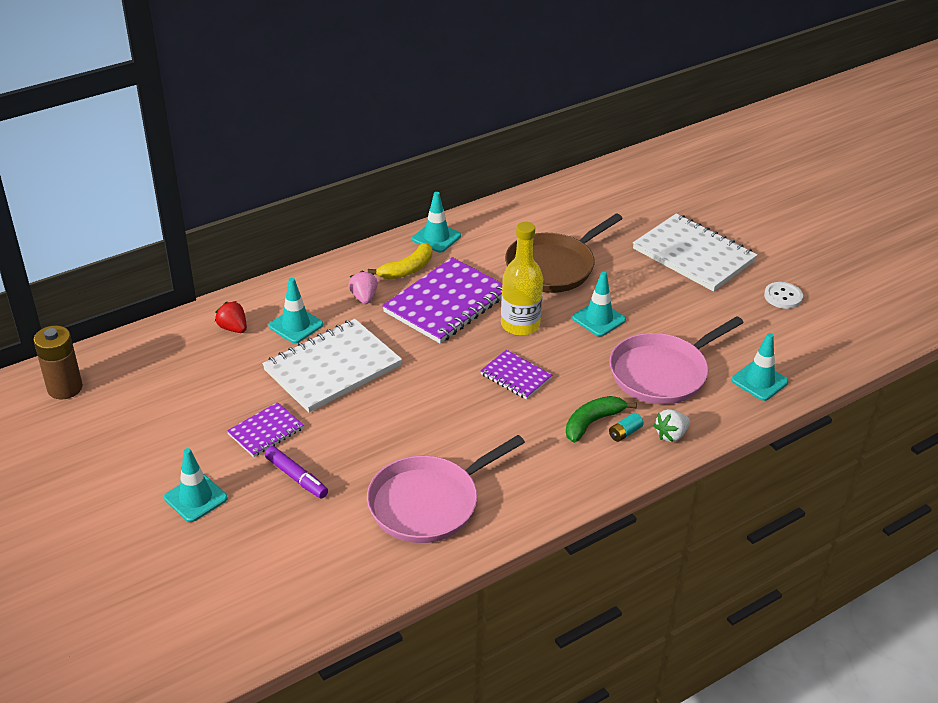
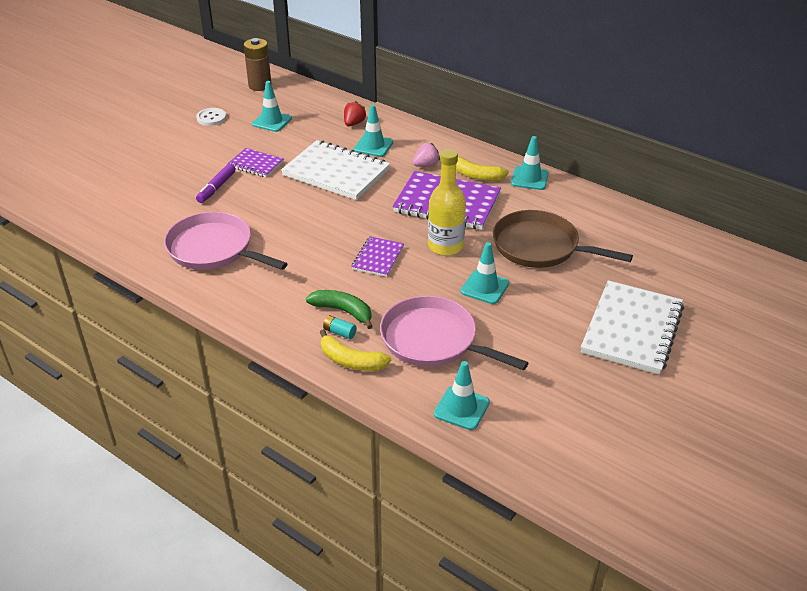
camera: 70 degrees right, 0 degrees up
(195, 498) = (182, 156): turquoise traffic cone -> turquoise traffic cone (272, 121)
(671, 435) = (351, 361): white strawberry -> yellow banana
(783, 296) = (614, 406): white button -> white button (211, 118)

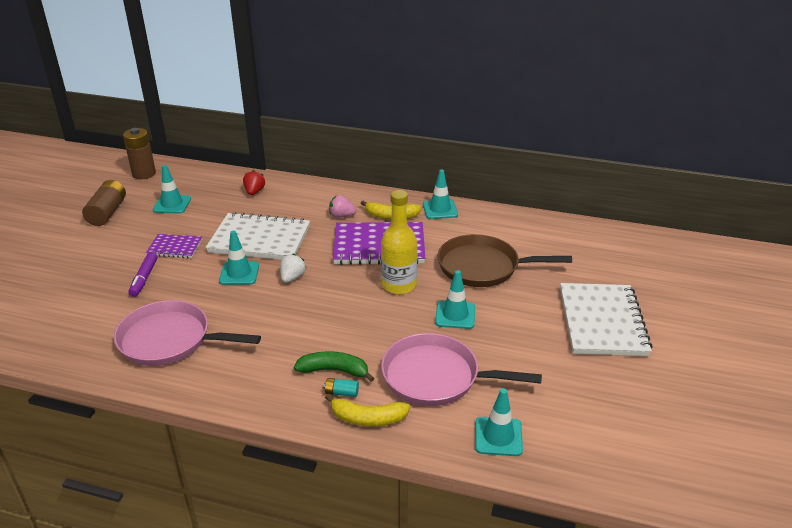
camera: 20 degrees left, 5 degrees down
(211, 118) = (107, 212): white button -> brown battery
(348, 216) = (292, 278): none -> white strawberry
(373, 146) = (283, 208): turquoise traffic cone -> turquoise traffic cone (239, 273)
(378, 258) = (341, 311): purple notebook -> none
(426, 165) = (341, 216): pink strawberry -> pink strawberry turned 120 degrees counterclockwise

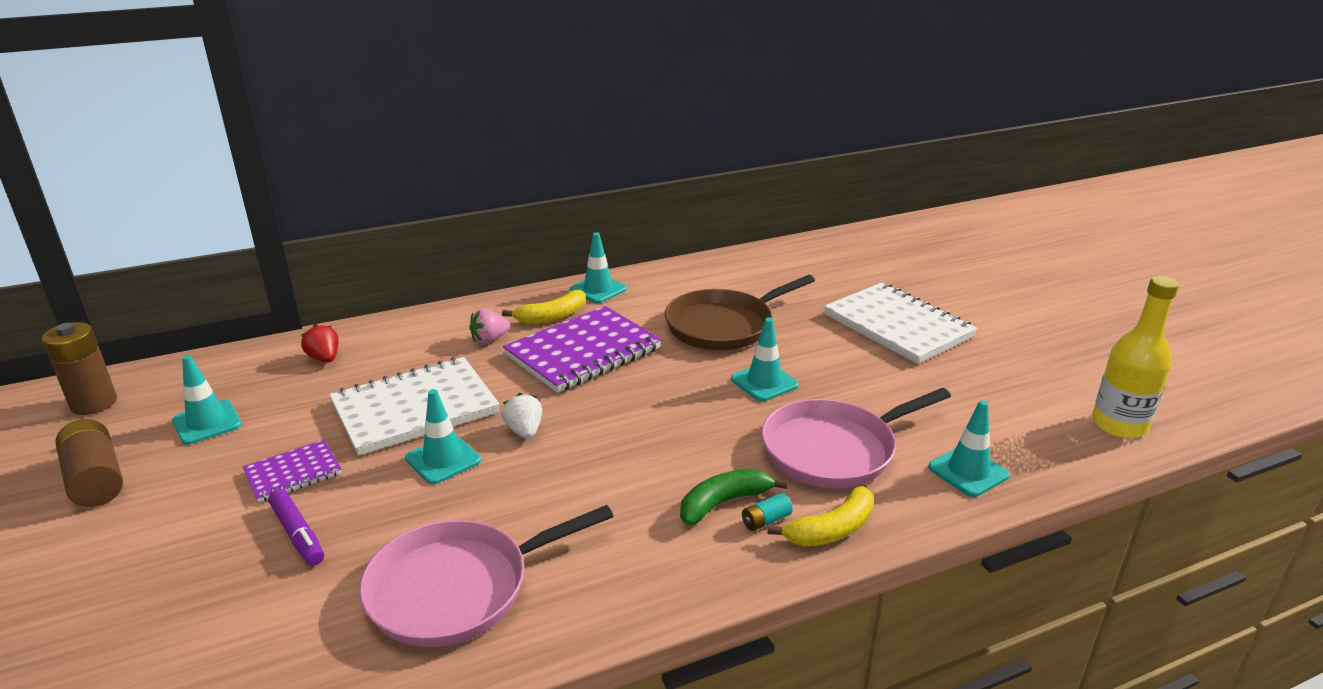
camera: 40 degrees left, 5 degrees down
(399, 285) = (664, 381): yellow bottle -> yellow bottle (1119, 425)

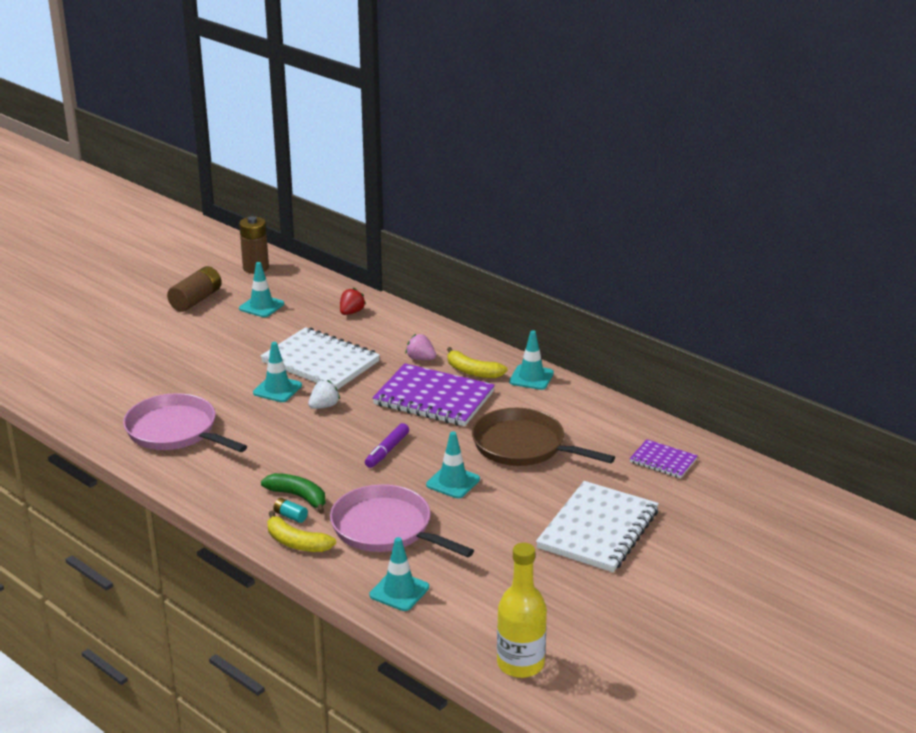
camera: 65 degrees right, 0 degrees up
(293, 473) = (235, 350): purple notebook -> purple notebook (663, 461)
(298, 534) = (189, 371): purple marker -> purple marker (387, 451)

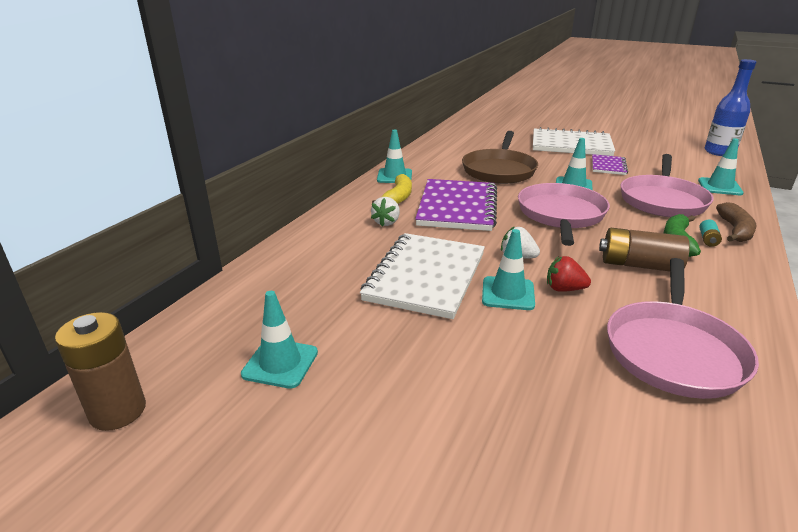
camera: 105 degrees left, 0 degrees up
(196, 300) = (262, 462): brown battery -> brown battery (639, 265)
(296, 543) = (735, 230): yellow banana -> brown banana
(351, 312) = (288, 279): red strawberry -> red strawberry (564, 289)
(387, 451) = (561, 215): purple marker -> pink pan
(420, 359) = (386, 222): pink strawberry -> white strawberry
(520, 664) = (719, 152): yellow bottle -> blue bottle
(663, 461) = (477, 136): purple notebook -> purple notebook (608, 166)

